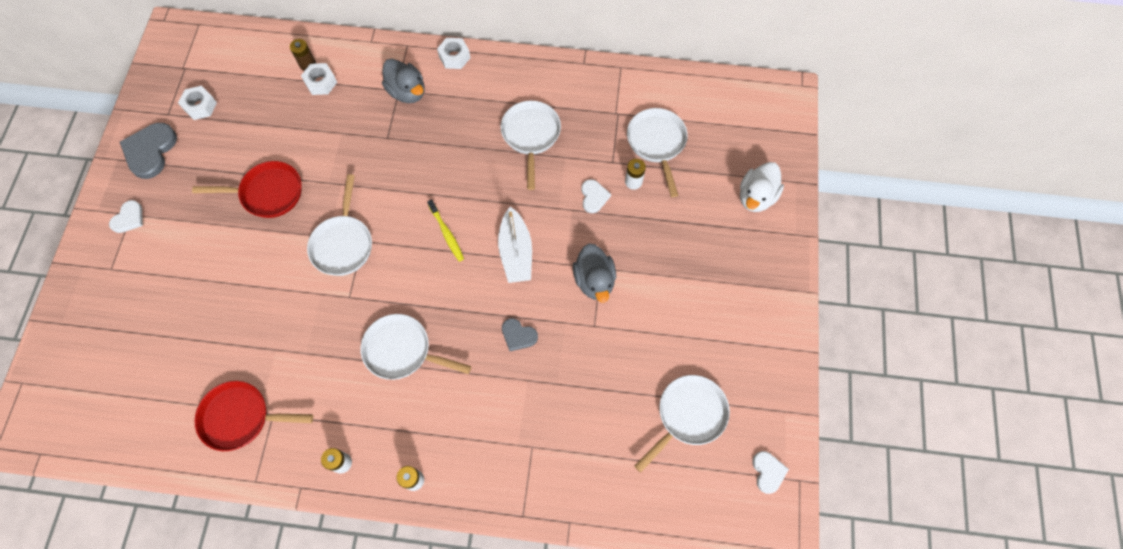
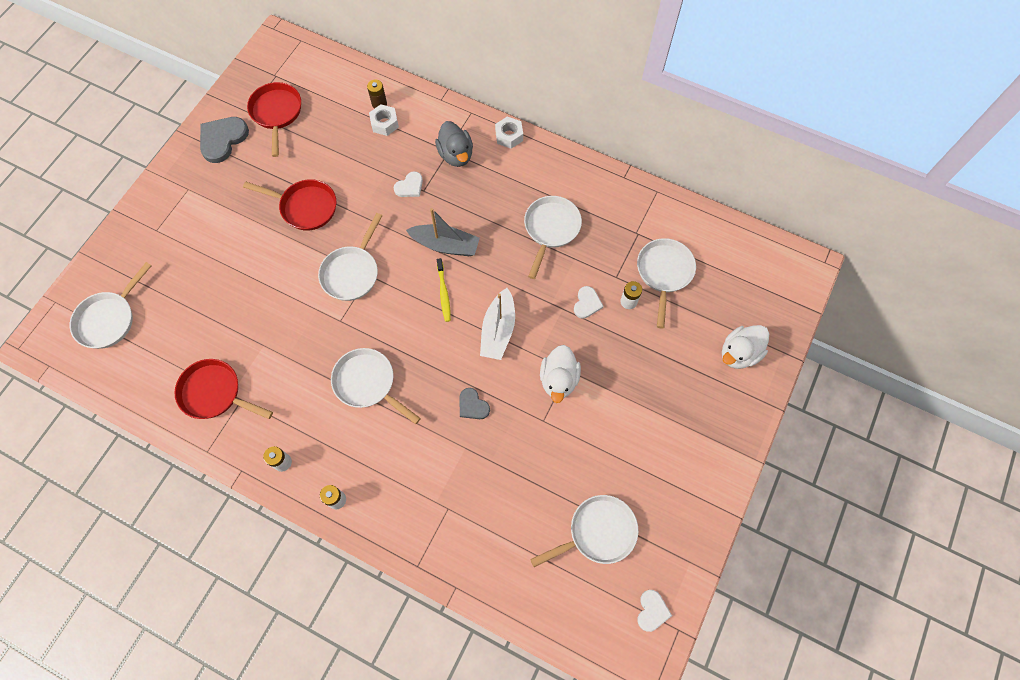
camera: 20 degrees right, 0 degrees up
(92, 380) = (109, 319): none -> white pan
(129, 218) = (185, 192): white heart -> white heart (409, 186)
(200, 106) = (277, 113): white nut -> red pan
(430, 185) = (445, 245): none -> grey boat
(594, 280) = (559, 380): grey duck -> white duck

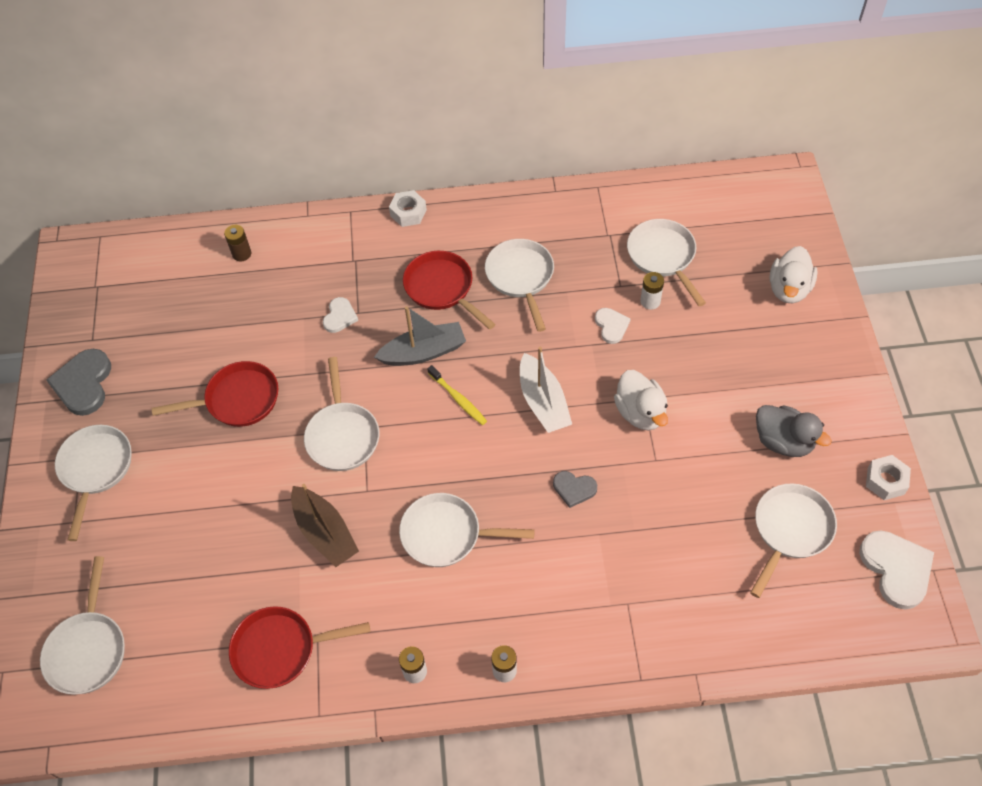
camera: 30 degrees left, 10 degrees down
(191, 203) = (95, 469): none -> white pan
(277, 113) = (129, 323): red pan -> red pan (442, 288)
(294, 333) = (325, 532): none -> brown boat
(384, 123) = (263, 270): white nut -> white nut (885, 481)
(456, 155) = (366, 260): grey duck -> grey duck (783, 441)
(652, 611) = (896, 569): white heart -> white heart, size x1.74

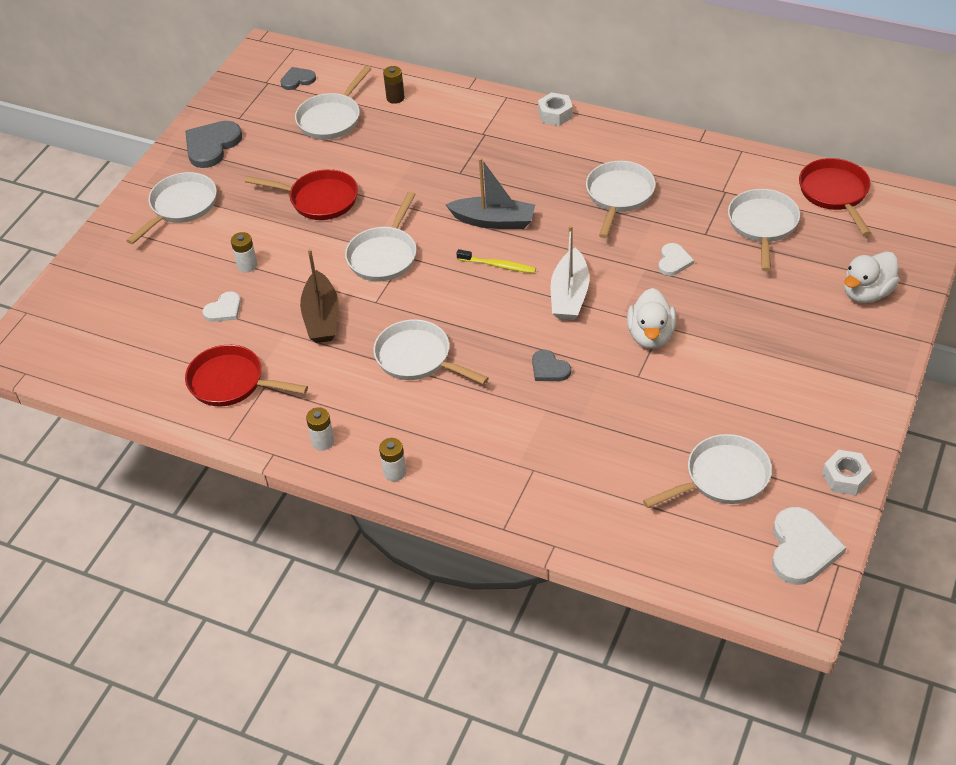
camera: 30 degrees right, 10 degrees down
(88, 649) = (94, 323): white pan -> white pan (331, 119)
(127, 271) = (297, 80): none -> grey heart
(340, 316) = (442, 170): white heart -> white heart (224, 309)
(442, 288) = (543, 180): red pan -> red pan (835, 193)
(458, 399) = (498, 265): yellow toothbrush -> yellow toothbrush turned 60 degrees counterclockwise
(650, 301) = (724, 255): white battery -> white battery (247, 265)
(783, 441) = (768, 408): grey duck -> none

